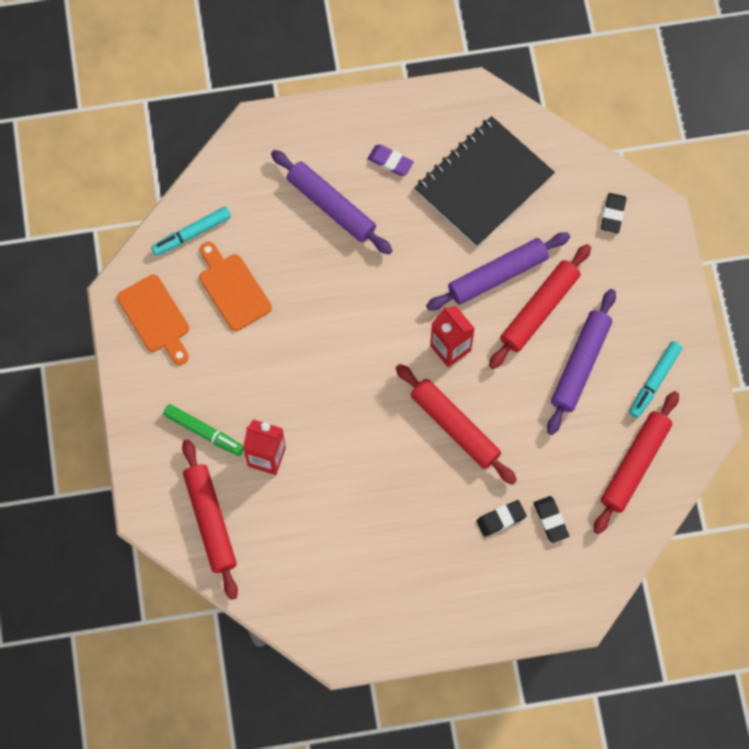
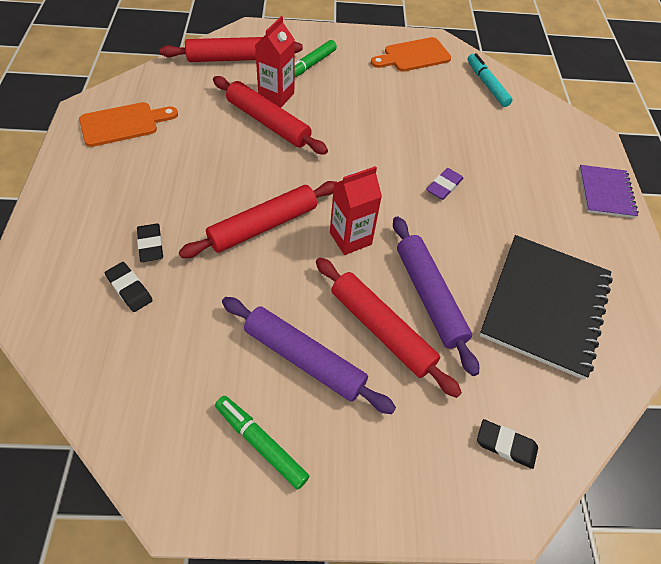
camera: 95 degrees right, 15 degrees down
(232, 288) = (434, 99): orange cutting board -> orange cutting board (123, 124)
(331, 206) = (514, 174): purple rolling pin -> none
(336, 123) = (606, 192): none -> purple notebook
(390, 162) = (566, 227): purple eraser -> purple eraser (444, 186)
(483, 183) = (545, 306): black notebook -> black notebook turned 60 degrees clockwise
(550, 520) = (129, 289): black eraser -> black eraser turned 60 degrees clockwise
(635, 465) = (158, 392): red rolling pin -> red rolling pin (268, 122)
(654, 381) = (261, 444): turquoise marker -> green marker

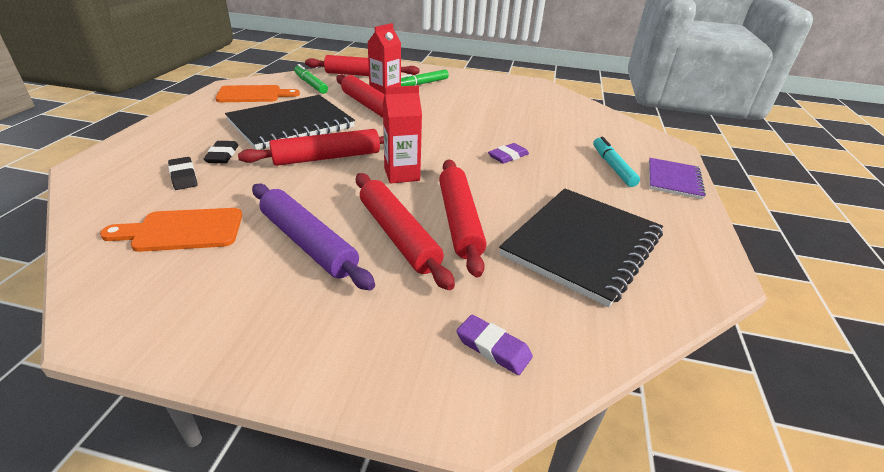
camera: 15 degrees right, 20 degrees down
(197, 174) = (291, 124): none -> black notebook
(261, 444) = (222, 296): green marker -> green marker (311, 84)
(413, 56) = (514, 88): orange cutting board -> orange cutting board (182, 230)
(429, 297) = (459, 221): purple rolling pin -> red rolling pin
(487, 85) = (574, 108): turquoise marker -> turquoise marker (612, 167)
(505, 445) = (493, 348): black eraser -> purple eraser

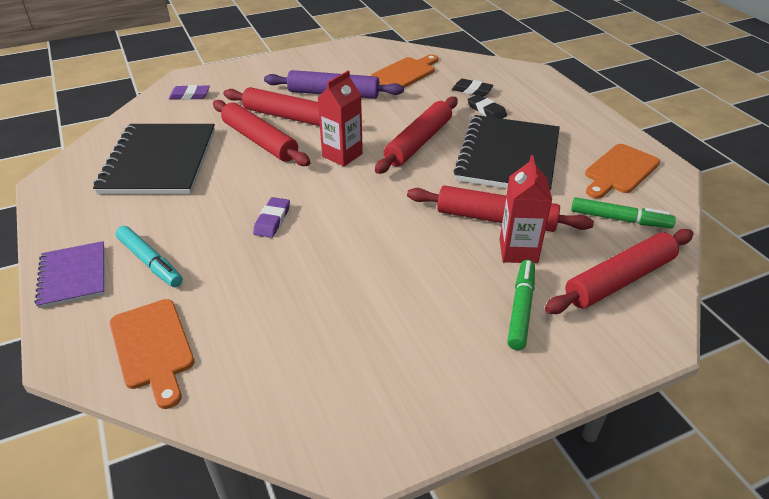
camera: 145 degrees right, 5 degrees up
(618, 132) = (153, 347): none -> orange cutting board

